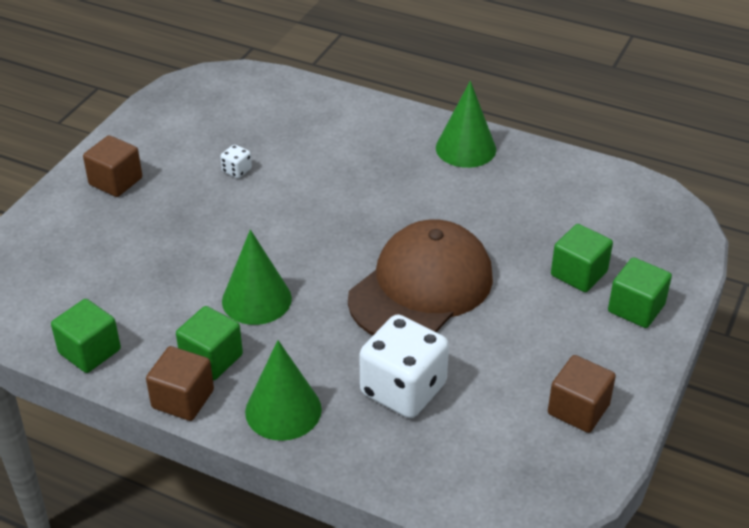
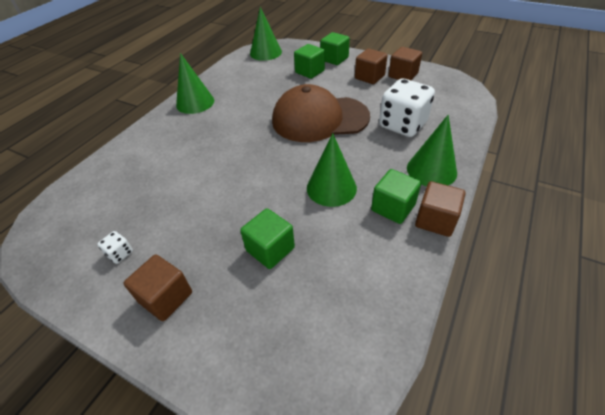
camera: 85 degrees left, 5 degrees up
(90, 351) = (398, 287): green cube -> green cube (270, 249)
(237, 170) = (180, 208): white dice -> white dice (120, 253)
(421, 287) = (319, 119): brown cap -> brown cap turned 45 degrees counterclockwise
(566, 357) = (369, 77): none -> brown cube
(649, 211) = (265, 52): none -> green cone

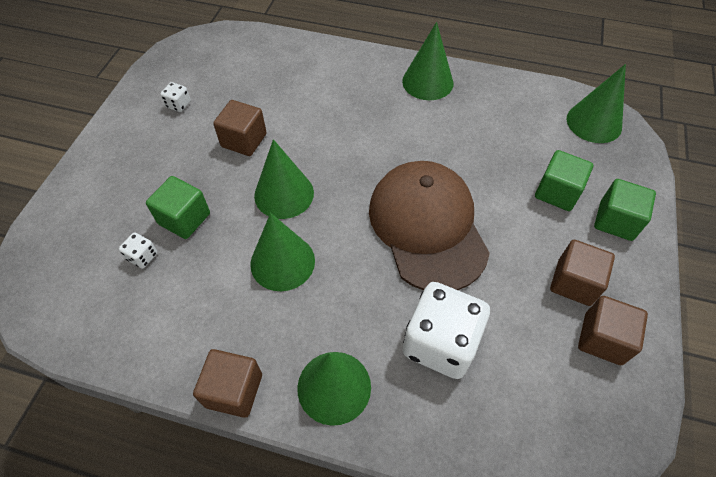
camera: 75 degrees right, 10 degrees up
(166, 297) = (130, 153): brown cube -> brown cube (244, 140)
(267, 183) = (284, 194): none -> green cone
(304, 282) = (142, 256): none -> white dice
(393, 207) = (253, 336): green cube -> none

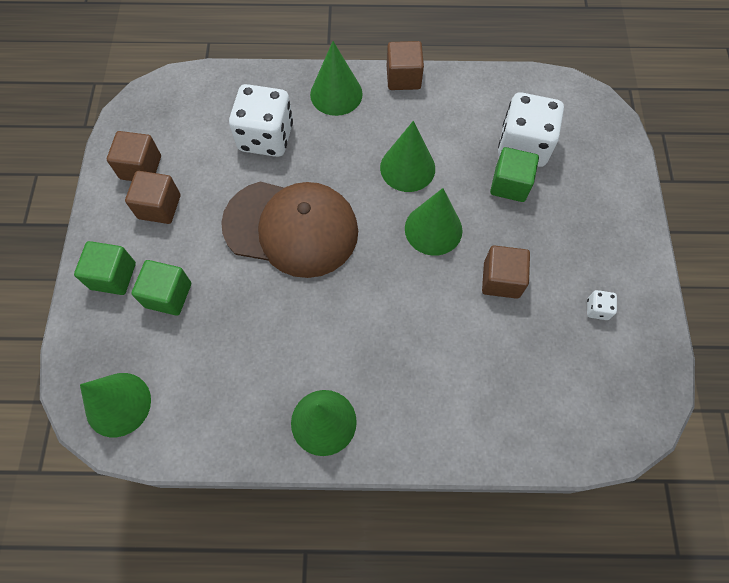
camera: 165 degrees right, 10 degrees up
(142, 256) = (523, 146): white dice -> white dice, size x2.42
(427, 227) = (291, 228): brown cap -> brown cap turned 45 degrees counterclockwise

